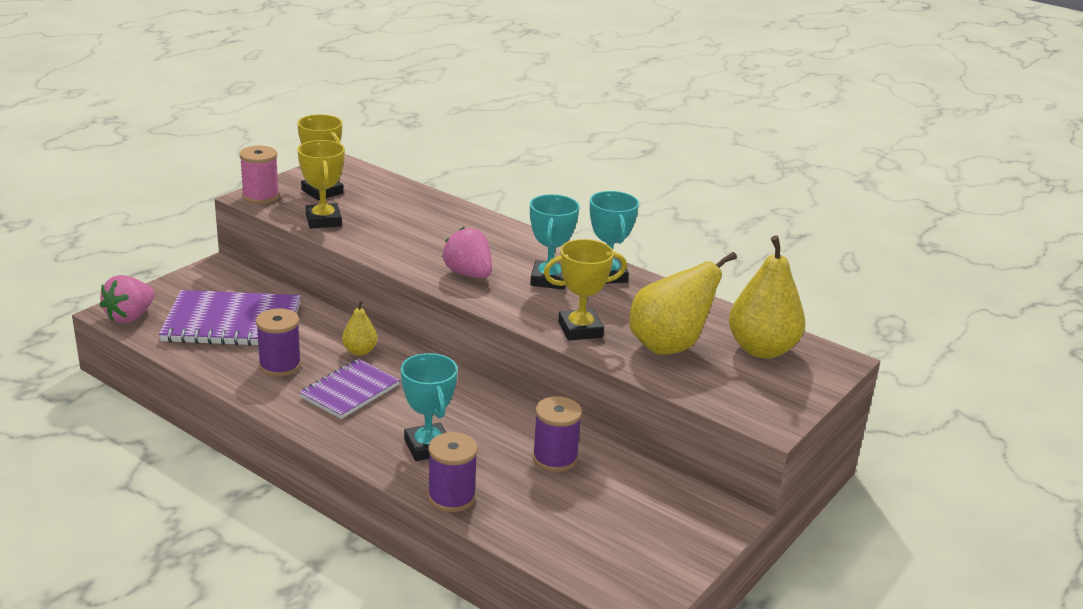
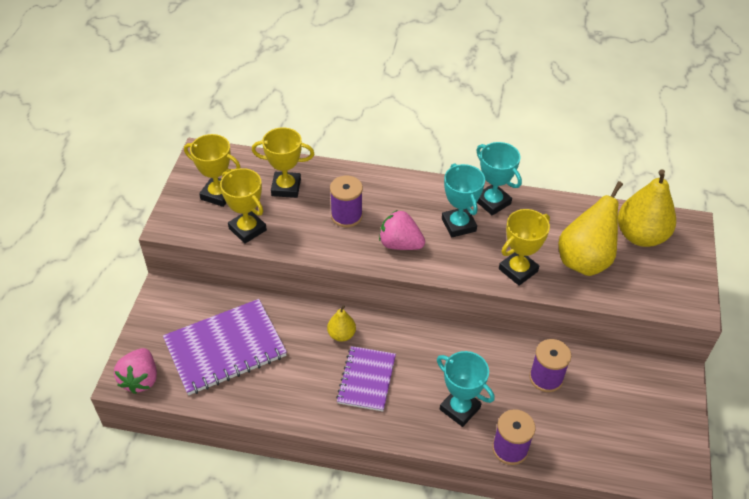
camera: 25 degrees left, 20 degrees up
(261, 196) = (175, 221): pink spool -> none
(280, 365) = (297, 377): purple spool -> purple spool (346, 216)
(394, 205) = (286, 187): none -> yellow trophy

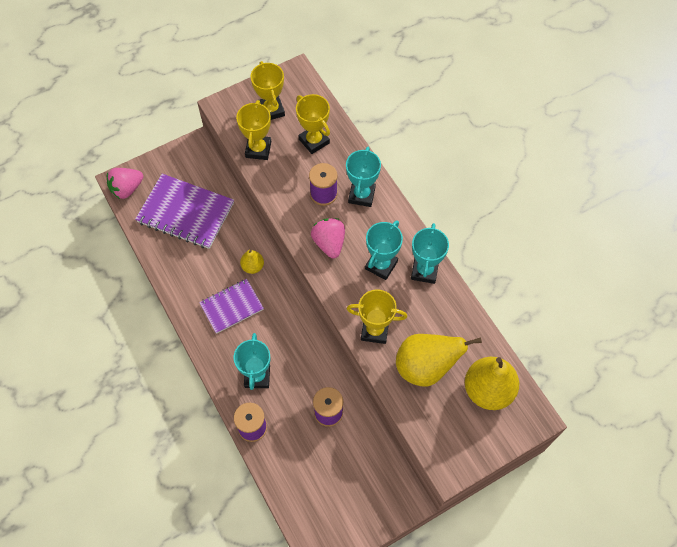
camera: 50 degrees right, 15 degrees up
(376, 193) = (361, 195): none -> turquoise trophy

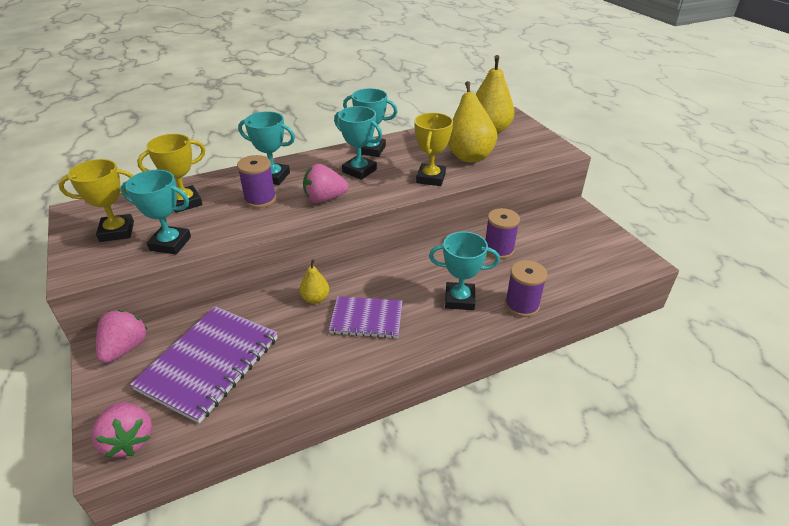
camera: 85 degrees left, 25 degrees down
(198, 159) = (125, 348): none -> pink strawberry
(231, 306) = (366, 319): purple notebook -> purple notebook turned 60 degrees counterclockwise
(258, 149) = (170, 243): yellow trophy -> turquoise trophy

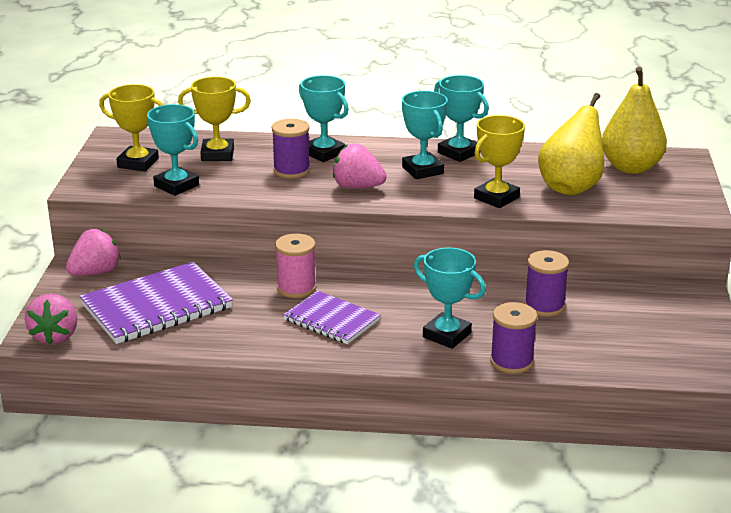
camera: 30 degrees right, 10 degrees down
(315, 298) = (296, 288): yellow pear -> pink spool

